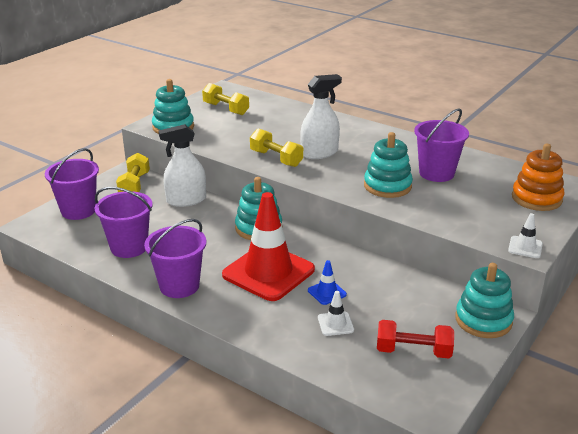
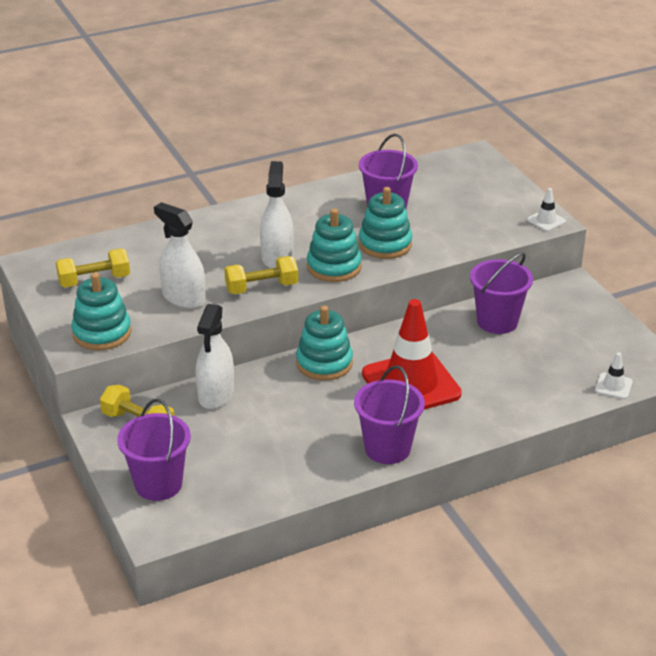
camera: 60 degrees left, 5 degrees up
(129, 247) = (281, 464): purple bucket -> purple bucket (497, 321)
(236, 138) = (183, 298): none -> white spray bottle
(327, 292) = (472, 361): blue traffic cone -> none
(335, 324) = (522, 374): white traffic cone -> white traffic cone (613, 386)
(413, 351) = (587, 348): red dumbbell -> none
(483, 320) = (573, 296): turquoise stacking toy -> turquoise stacking toy (334, 267)
(536, 198) = (477, 181): orange stacking toy -> none

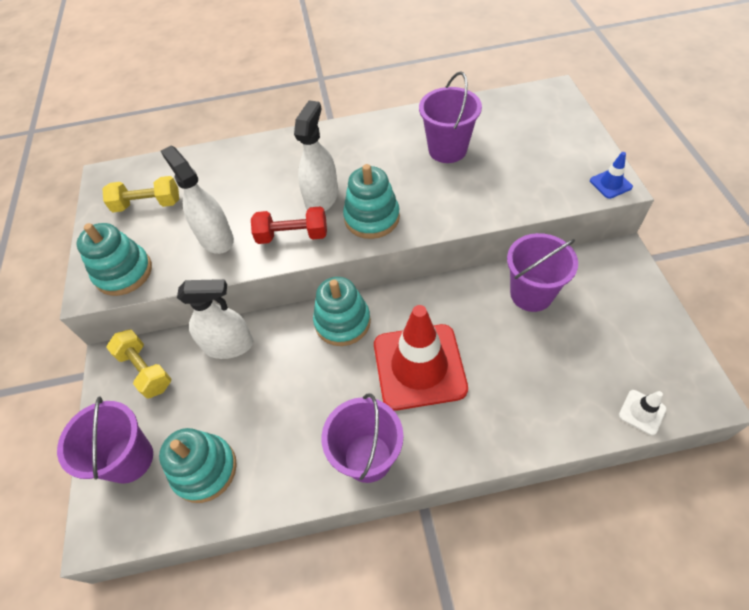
camera: 20 degrees right, 20 degrees up
(216, 394) = (228, 345): white spray bottle -> white spray bottle turned 120 degrees counterclockwise
(261, 287) = (292, 235): yellow dumbbell -> red dumbbell
(385, 244) = (432, 195): turquoise stacking toy -> turquoise stacking toy (204, 469)
(546, 221) = (610, 184): white traffic cone -> blue traffic cone

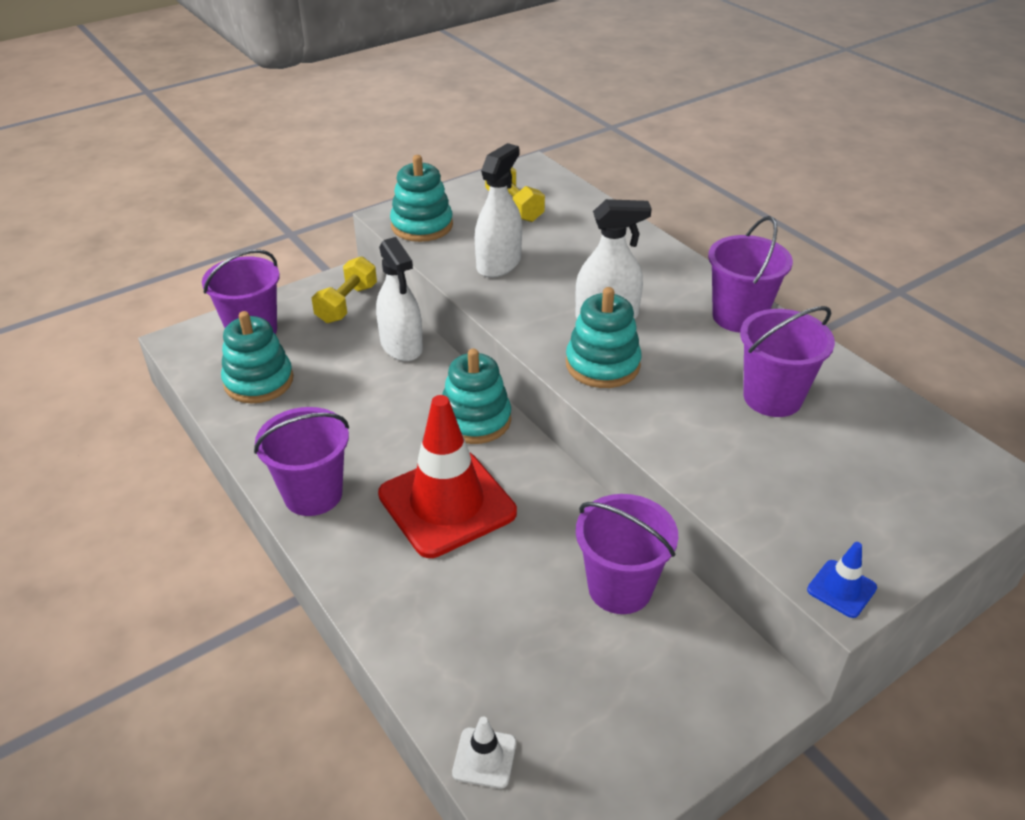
camera: 60 degrees right, 15 degrees down
(292, 235) = (535, 313): red dumbbell -> none
(363, 134) = (738, 316): none -> purple bucket

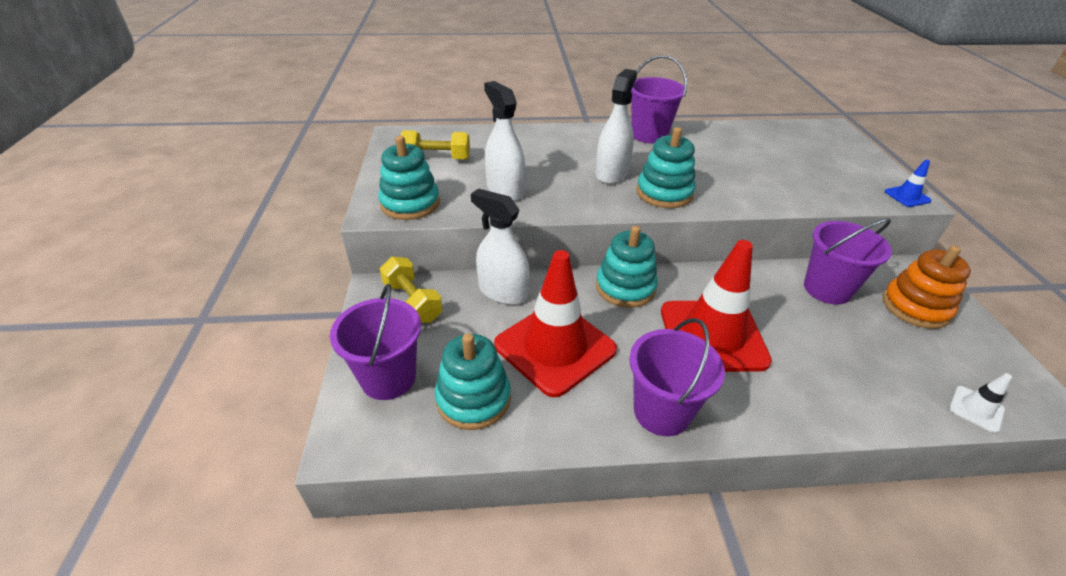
camera: 60 degrees left, 0 degrees up
(350, 403) = (555, 347): none -> red traffic cone
(401, 346) = (503, 291): white spray bottle -> white spray bottle turned 150 degrees counterclockwise
(658, 686) = (915, 307): none -> orange stacking toy
(772, 397) = (734, 154): purple bucket -> none

